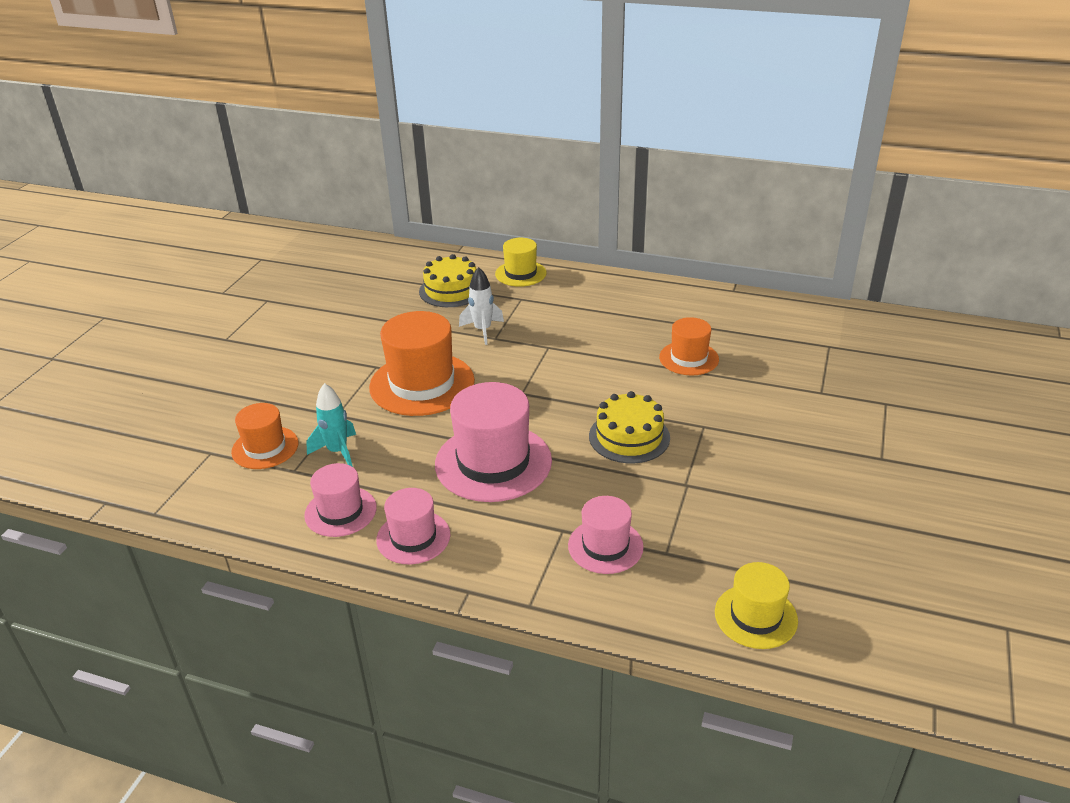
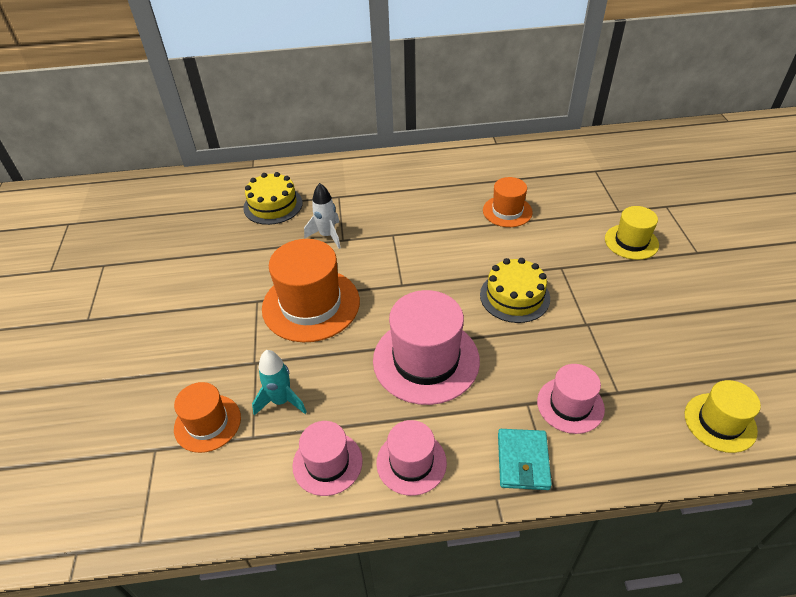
camera: 25 degrees left, 10 degrees up
(517, 573) = (523, 461): none -> turquoise wallet
(520, 273) = (321, 173): yellow hat -> yellow hat (631, 242)

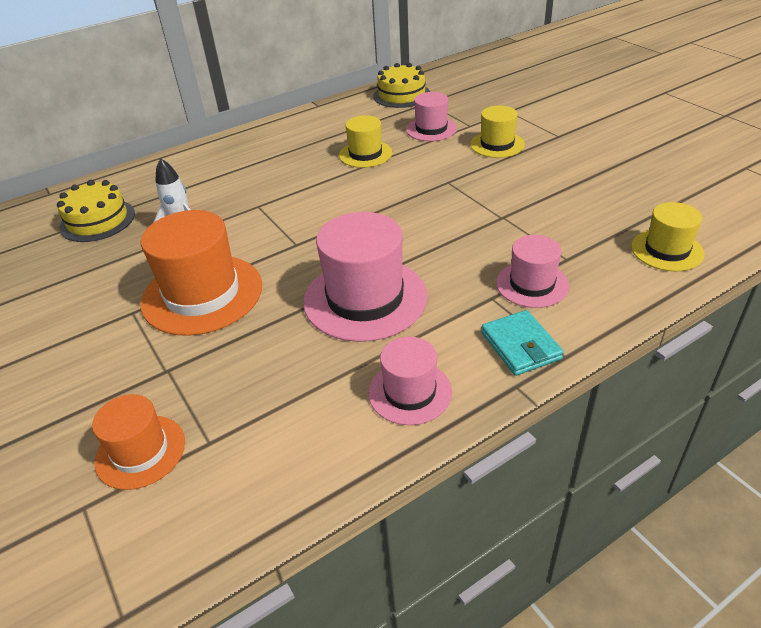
camera: 25 degrees left, 5 degrees down
(281, 401) = (223, 394): turquoise rocket -> none
(327, 463) = (317, 430): pink hat -> pink hat (431, 129)
(507, 211) = (365, 154): orange hat -> yellow hat
(514, 296) = (419, 217): yellow cake -> yellow cake (401, 95)

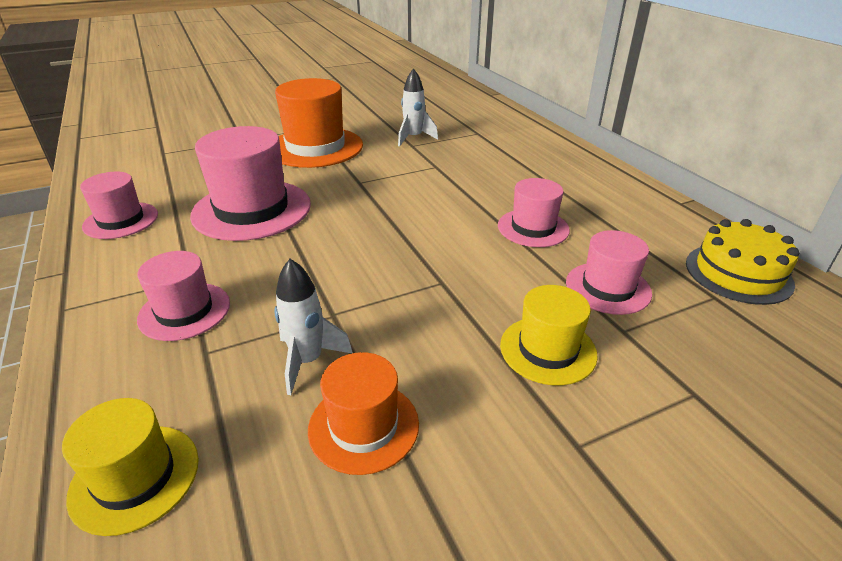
camera: 95 degrees right, 5 degrees down
(97, 220) = (441, 111): yellow cake -> none
(140, 451) = (179, 136): orange hat -> orange hat (363, 426)
(365, 154) = (533, 228): yellow hat -> pink hat
(520, 346) = (106, 284): turquoise wallet -> none
(550, 216) = (308, 361): none -> white rocket

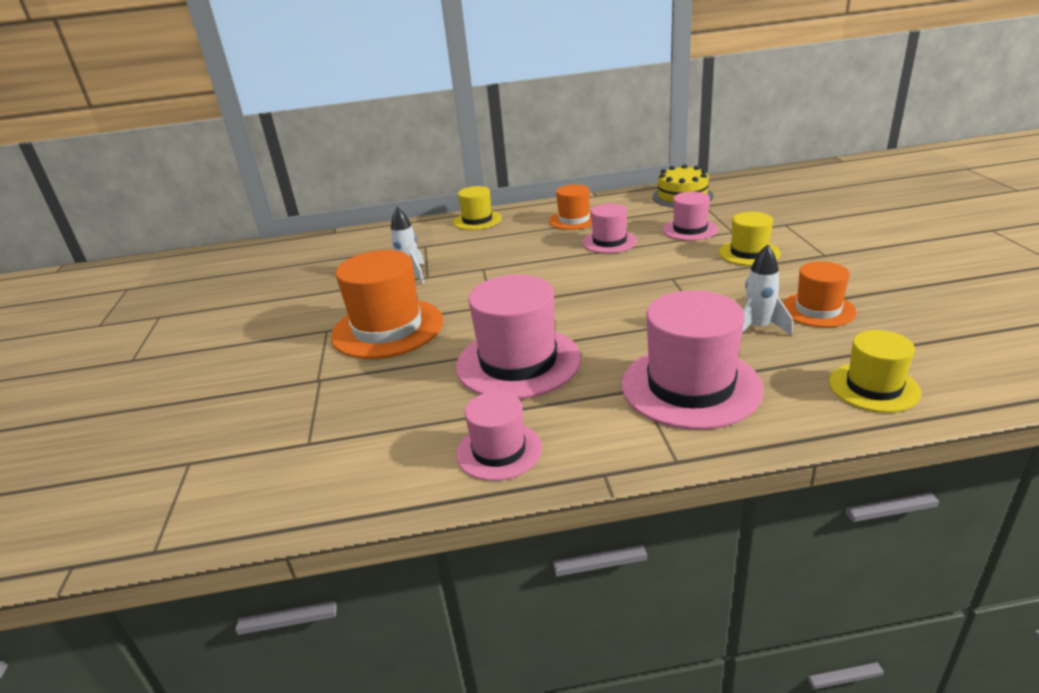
camera: 70 degrees left, 5 degrees down
(184, 311) = (690, 386): pink hat -> pink hat, size x1.73
(551, 146) = (477, 220): none -> yellow hat
(587, 197) = (574, 220): none -> orange hat

